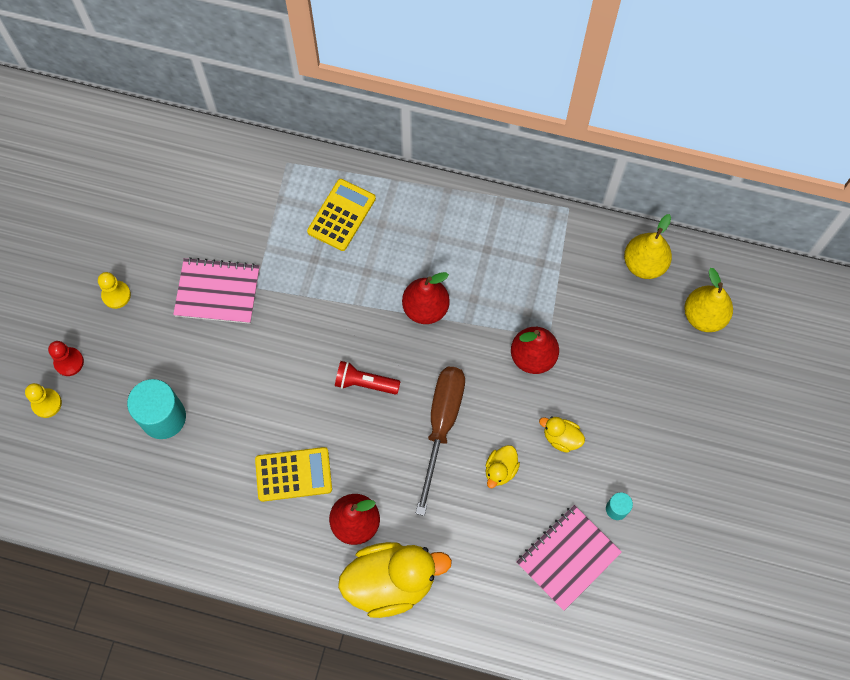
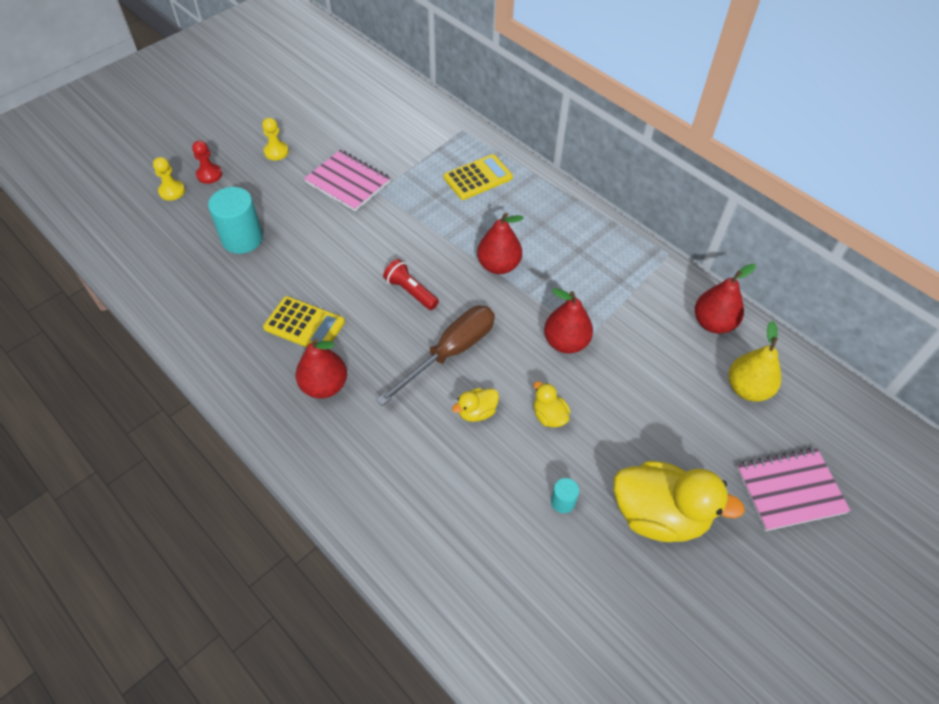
camera: 30 degrees right, 15 degrees down
(391, 582) = (317, 447): yellow duck -> yellow duck (659, 515)
(568, 557) = (488, 517): pink notebook -> pink notebook (790, 490)
(644, 264) = (713, 323): yellow pear -> red pear

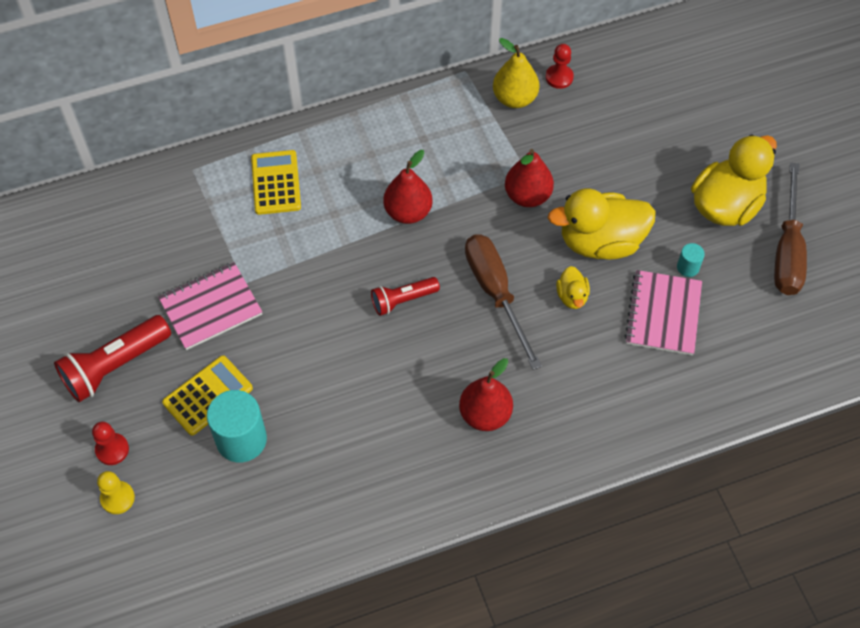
camera: 65 degrees left, 5 degrees up
(276, 152) = (115, 366): yellow pawn -> red flashlight
(304, 325) = (399, 411): yellow calculator -> yellow calculator (207, 395)
(549, 416) = (600, 242): yellow duck -> yellow duck, size x2.17
(639, 595) = (787, 250): none -> brown screwdriver
(713, 323) = (559, 77): red pear -> red pawn
(747, 389) = (636, 88): yellow pear -> yellow pear (514, 98)
(790, 490) = (738, 109): pink notebook -> pink notebook (663, 314)

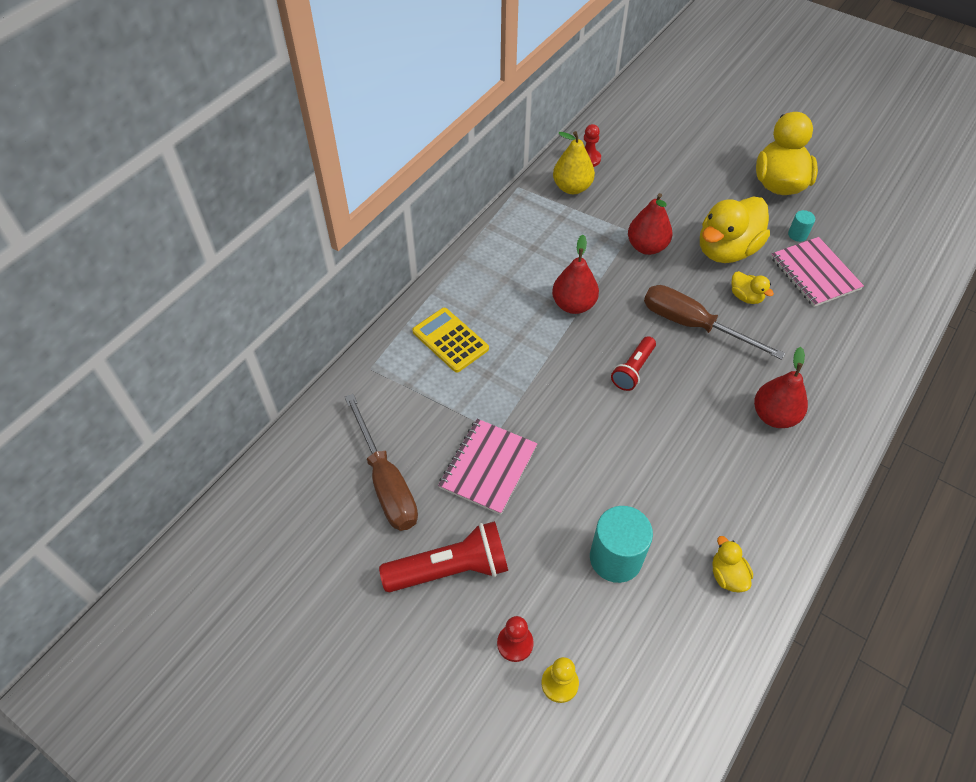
camera: 35 degrees left, 5 degrees down
(115, 366) = (450, 569): red flashlight -> red flashlight turned 120 degrees counterclockwise
(207, 395) = (553, 540): yellow calculator -> none
(314, 510) = (727, 575): none -> yellow duck
(787, 250) = (844, 190): brown screwdriver -> brown screwdriver (386, 482)

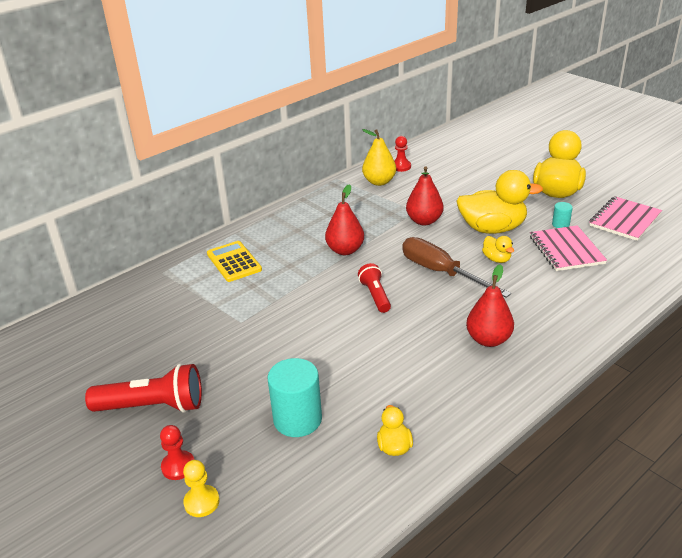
camera: 15 degrees right, 20 degrees down
(386, 482) = (133, 343): brown screwdriver -> none
(488, 467) = (221, 344): pink notebook -> pink notebook (624, 220)
(633, 370) = (375, 295): red flashlight -> red flashlight turned 120 degrees clockwise
(726, 250) = (492, 229): yellow duck -> yellow duck turned 150 degrees counterclockwise

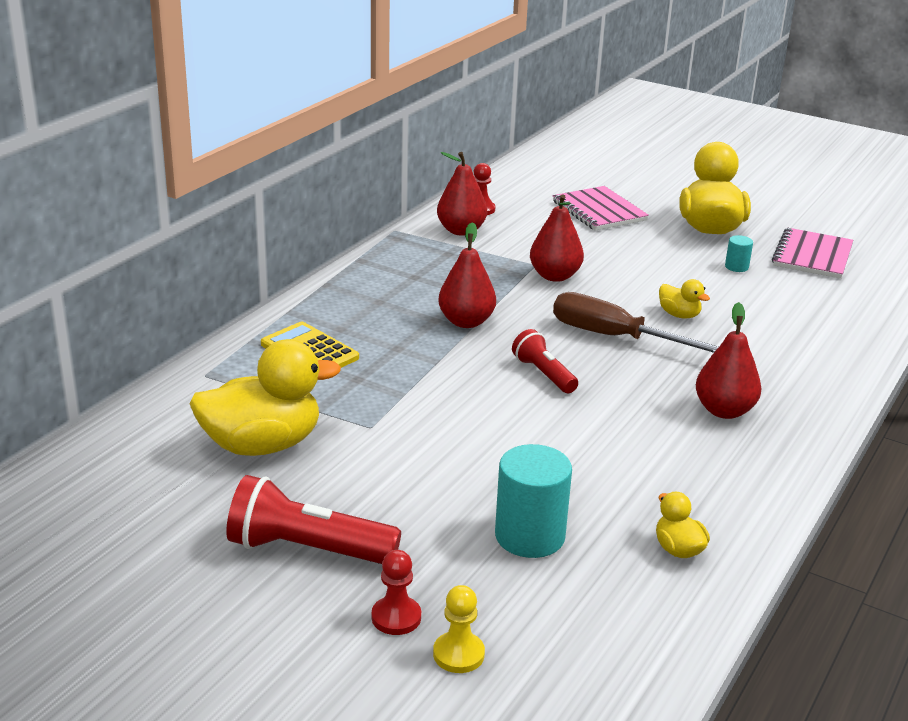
camera: 20 degrees left, 5 degrees down
(153, 406) = (307, 549): red flashlight -> red flashlight turned 150 degrees counterclockwise
(379, 182) = (461, 231): yellow pear -> red pear
(492, 229) = (652, 278): yellow duck -> yellow duck (262, 445)
(566, 250) = (760, 296): pink notebook -> pink notebook (599, 211)

